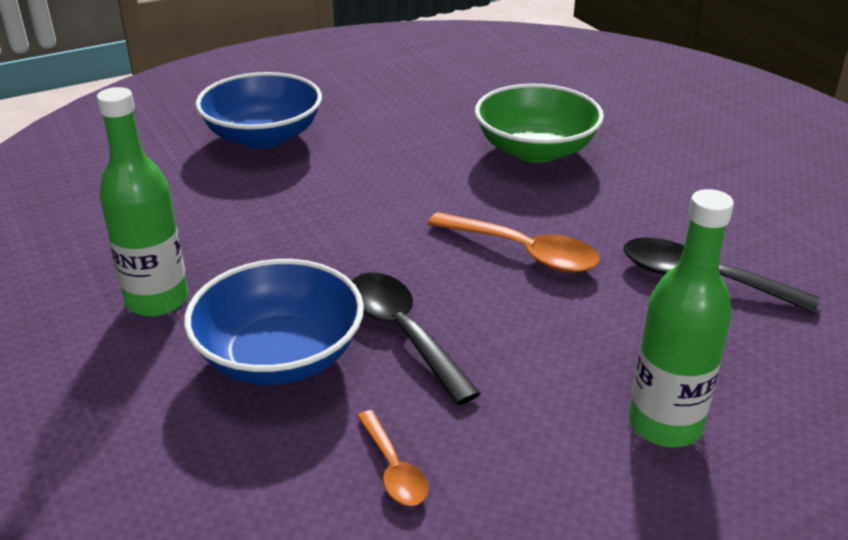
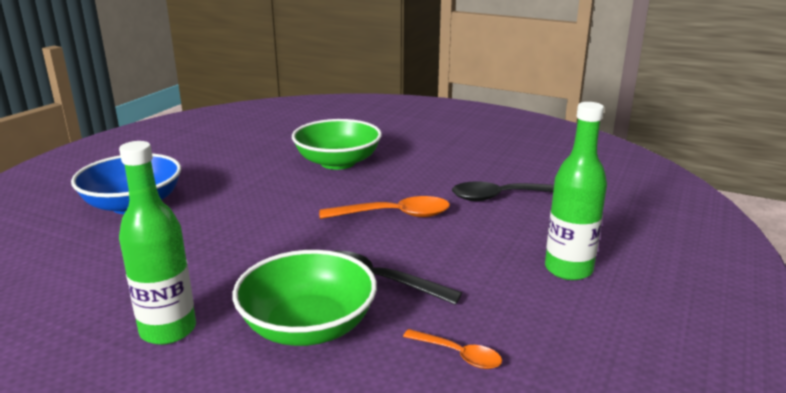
camera: 35 degrees left, 10 degrees down
(280, 356) = (308, 326): blue bowl -> green bowl

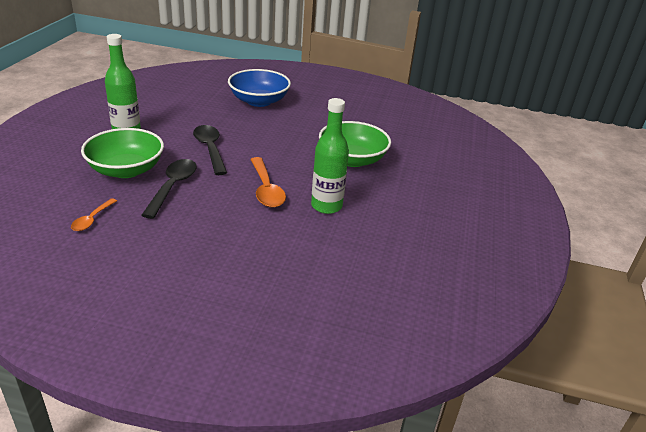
camera: 75 degrees right, 10 degrees up
(502, 197) = (313, 240): black spoon -> black spoon (210, 149)
(568, 269) = (191, 269): green bottle -> green bottle (326, 206)

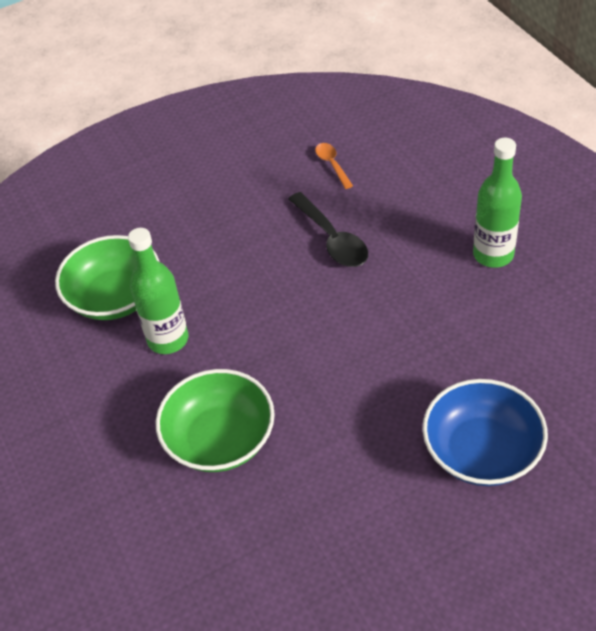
camera: 145 degrees right, 15 degrees up
(126, 170) = (402, 219): green bowl -> green bowl (115, 297)
(210, 149) = (383, 310): black spoon -> none
(266, 189) = (249, 309): orange spoon -> none

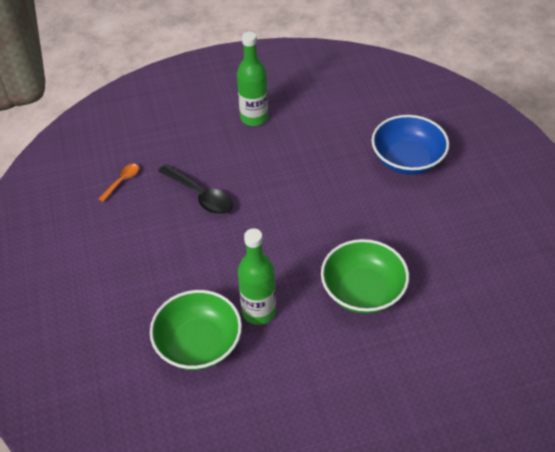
camera: 80 degrees left, 0 degrees up
(332, 164) = (122, 181): orange spoon -> orange spoon turned 135 degrees clockwise
(332, 239) = (200, 196): black spoon -> black spoon turned 60 degrees clockwise

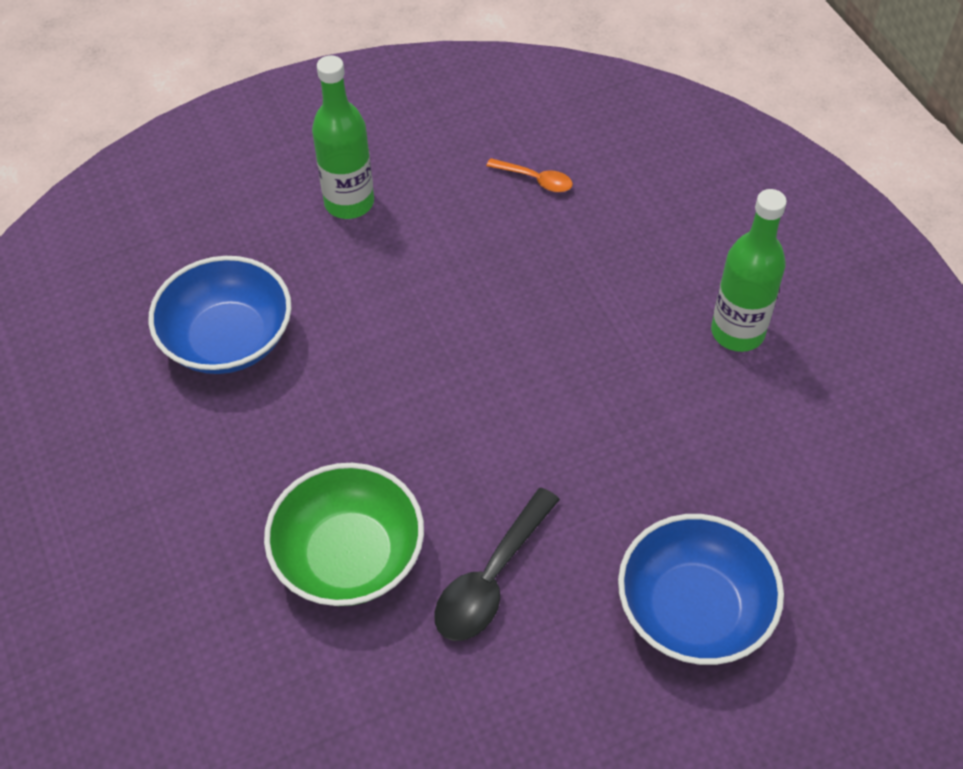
camera: 80 degrees right, 5 degrees up
(198, 344) = (228, 339): green bowl -> blue bowl
(200, 196) = (525, 287): black spoon -> black spoon (491, 579)
(259, 311) = (293, 407): green bottle -> green bottle (349, 203)

